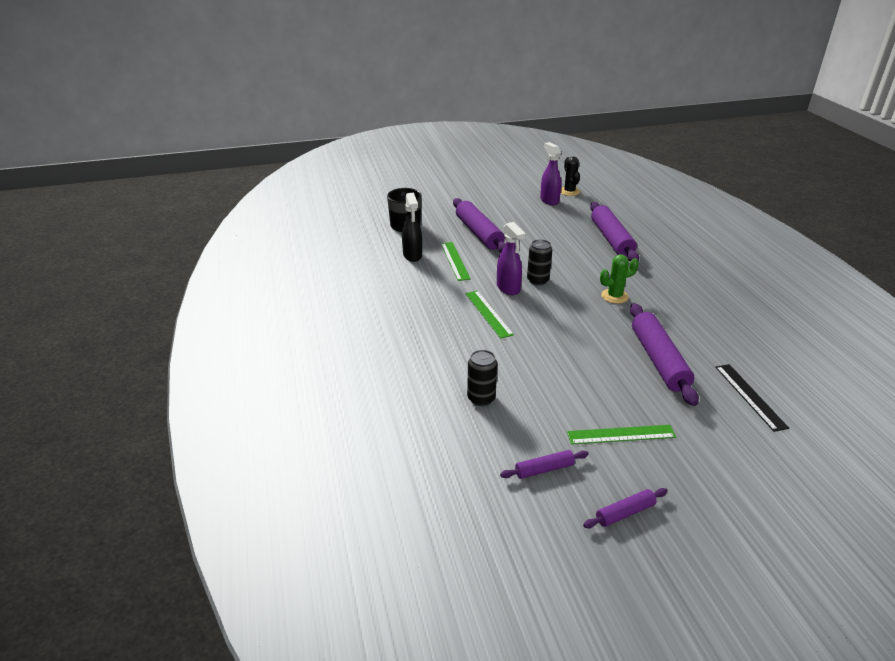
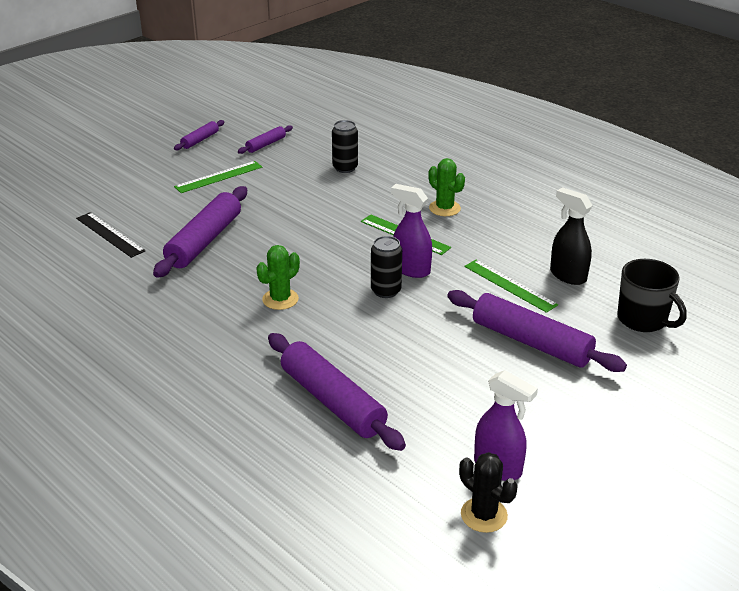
camera: 150 degrees right, 0 degrees up
(435, 324) = (444, 208): none -> green cactus
(658, 360) = (204, 241): purple rolling pin -> purple rolling pin turned 60 degrees clockwise

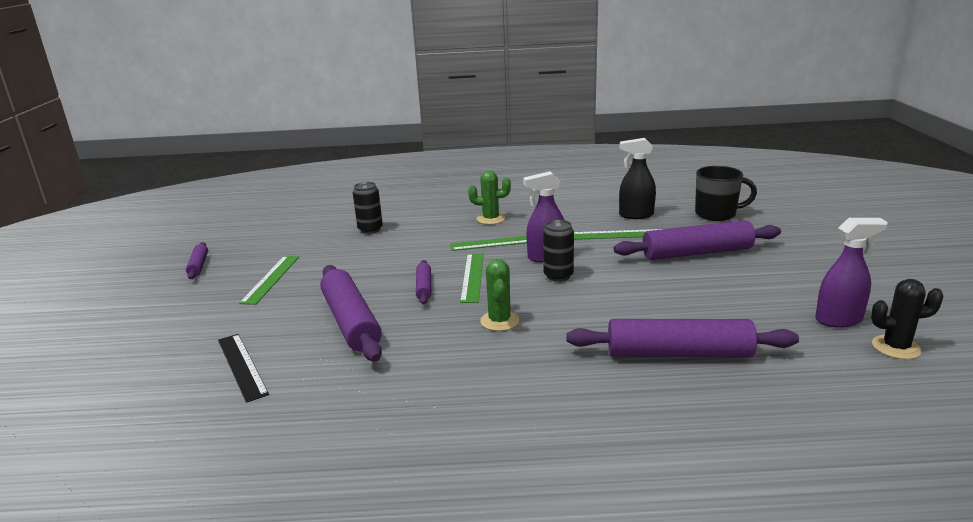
camera: 45 degrees left, 10 degrees down
(110, 234) = (242, 366): black ruler -> black ruler turned 60 degrees clockwise
(266, 144) = (271, 244): purple rolling pin -> purple rolling pin (424, 287)
(330, 253) = (472, 277): none -> green ruler

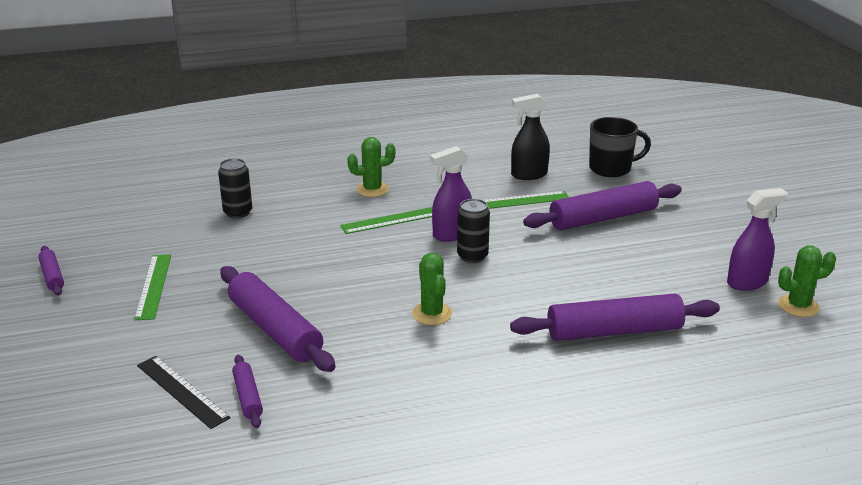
camera: 15 degrees left, 5 degrees up
(424, 287) = (335, 282): purple rolling pin -> purple rolling pin (248, 397)
(472, 277) = (382, 265): green ruler -> none
(896, 347) = (798, 306): black cactus -> green cactus

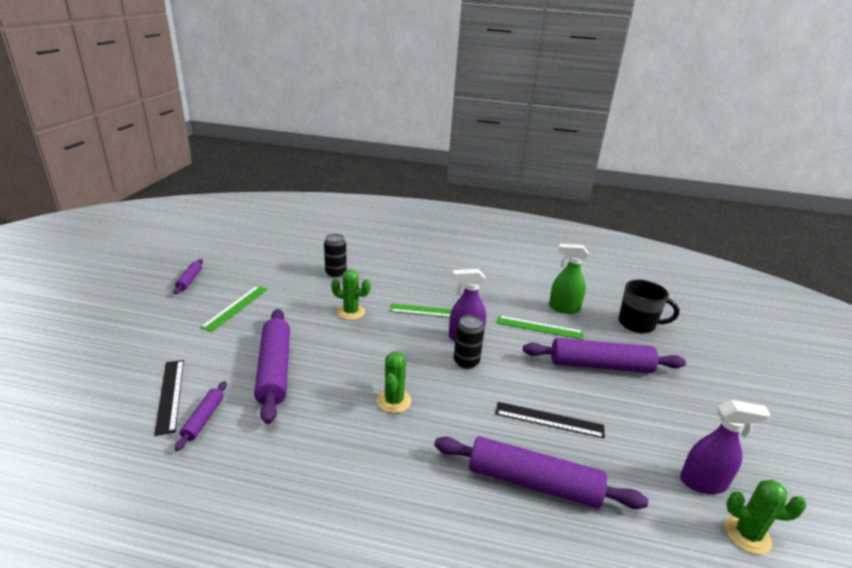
camera: 25 degrees right, 0 degrees up
(372, 189) = (437, 284): green cactus -> green cactus (351, 312)
(528, 175) = (563, 308): black spray bottle -> green spray bottle
(591, 279) = (549, 420): none -> black ruler

